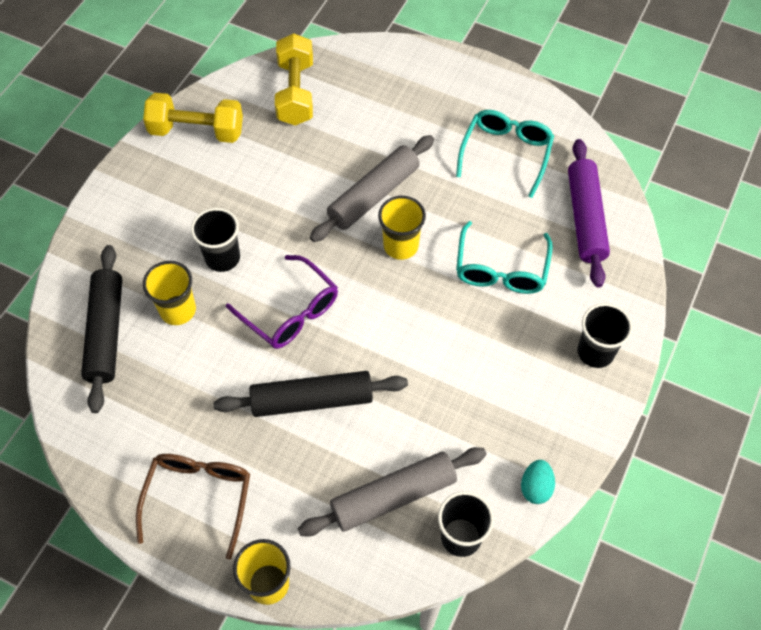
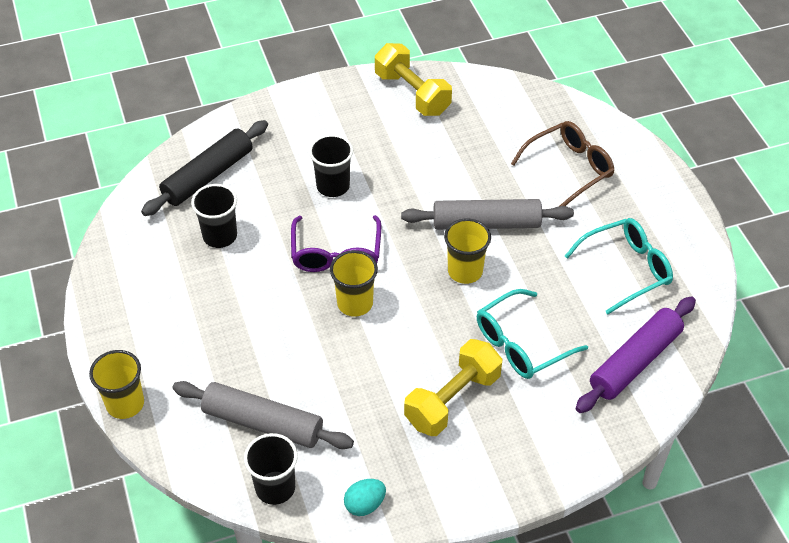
camera: 45 degrees right, 10 degrees down
(178, 310) = (266, 196): yellow cup -> yellow cup (355, 303)
(199, 497) = (146, 318): brown glasses -> brown glasses (569, 169)
(295, 93) = (512, 116): yellow dumbbell -> yellow dumbbell (452, 400)
(312, 400) = (283, 320): black rolling pin -> none
(595, 352) = (524, 457): black cup -> black cup (220, 236)

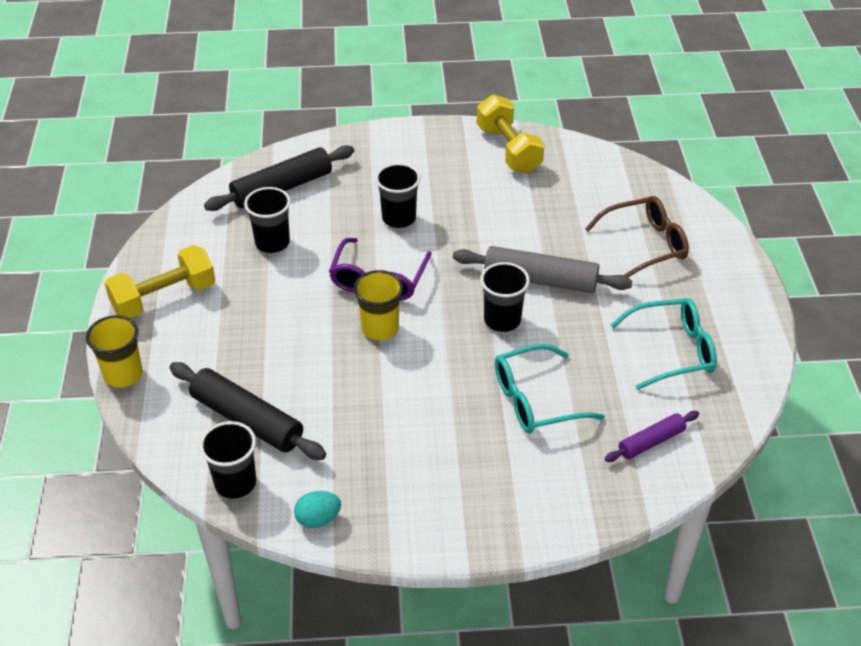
camera: 15 degrees right, 5 degrees down
(263, 423) = (247, 420): grey rolling pin -> black rolling pin
(452, 400) = (445, 438): yellow dumbbell -> yellow dumbbell (164, 298)
(465, 271) = (502, 320): yellow cup -> black cup
(635, 361) = (651, 442): purple rolling pin -> purple rolling pin, size x0.57

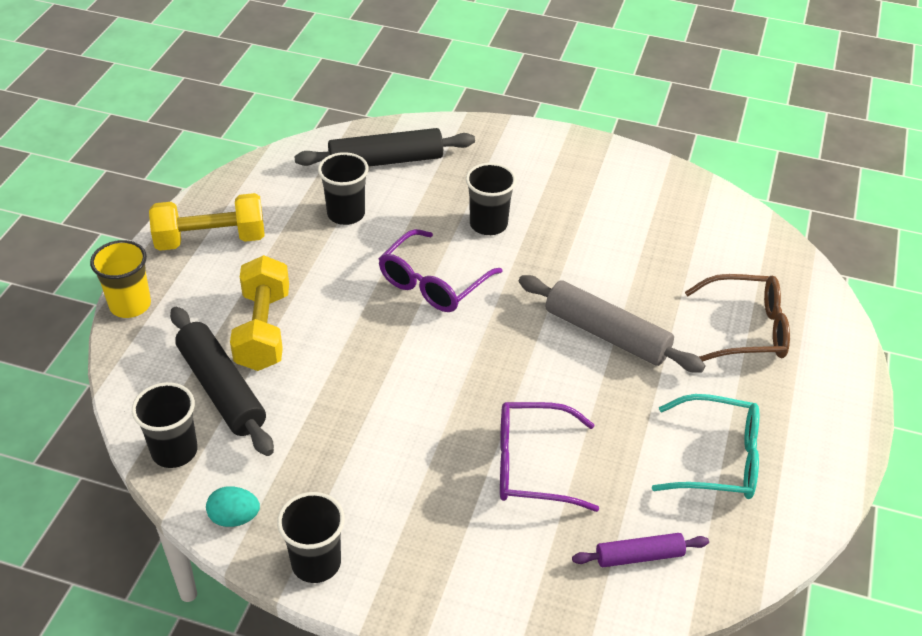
camera: 20 degrees right, 0 degrees up
(380, 328) = (407, 335): yellow cup -> none
(502, 320) = (541, 365): black cup -> black cup (316, 563)
(508, 149) = (645, 183): yellow dumbbell -> yellow dumbbell (263, 330)
(535, 400) = (531, 465): turquoise glasses -> purple glasses

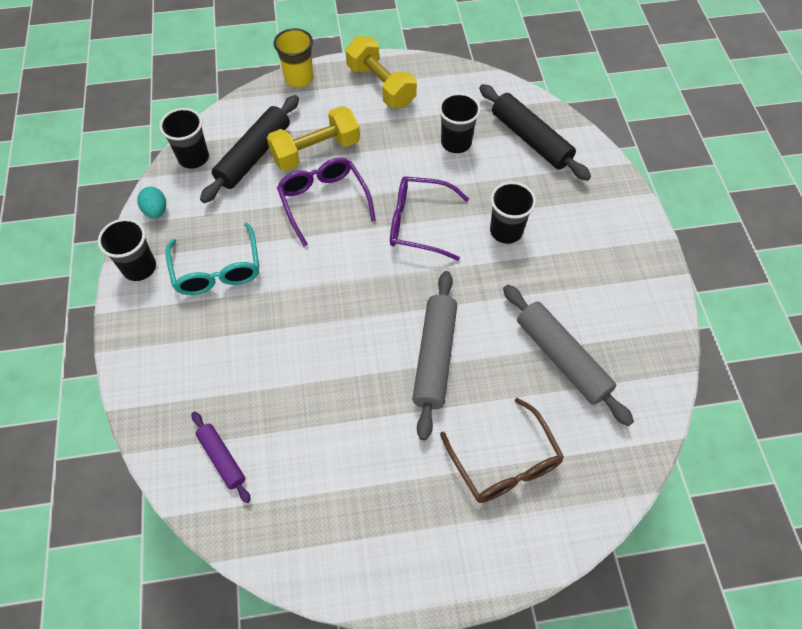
camera: 65 degrees right, 15 degrees up
(531, 465) = (274, 356): purple glasses -> purple glasses (323, 201)
(657, 247) = (562, 358): none -> grey rolling pin
(718, 459) = (343, 485): turquoise glasses -> turquoise glasses (217, 270)

